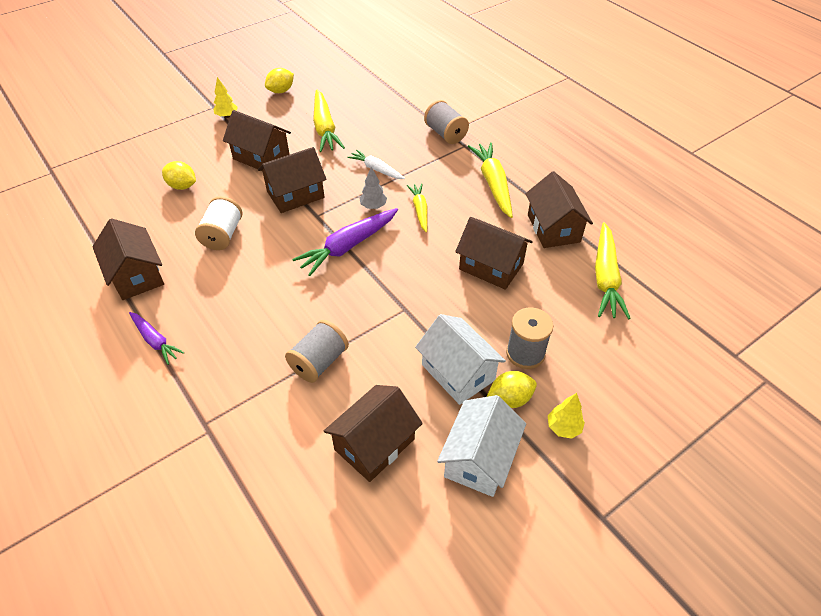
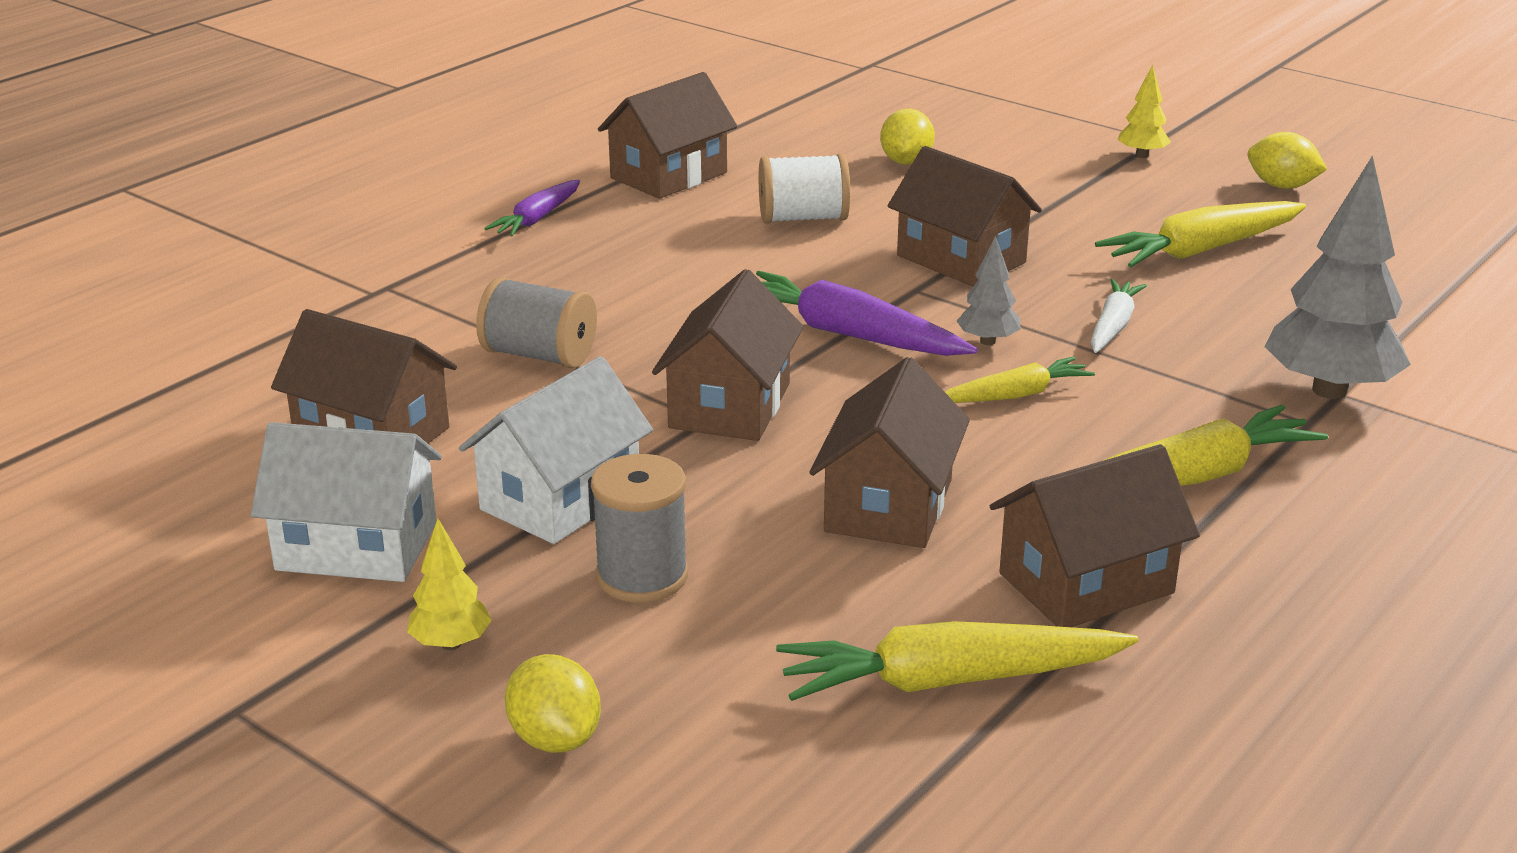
camera: 75 degrees right, 20 degrees down
(261, 156) = (1047, 208): brown house -> brown house (730, 406)
(445, 134) = (1329, 390): grey spool -> grey tree
(510, 399) = (510, 568): yellow lemon -> yellow lemon (555, 738)

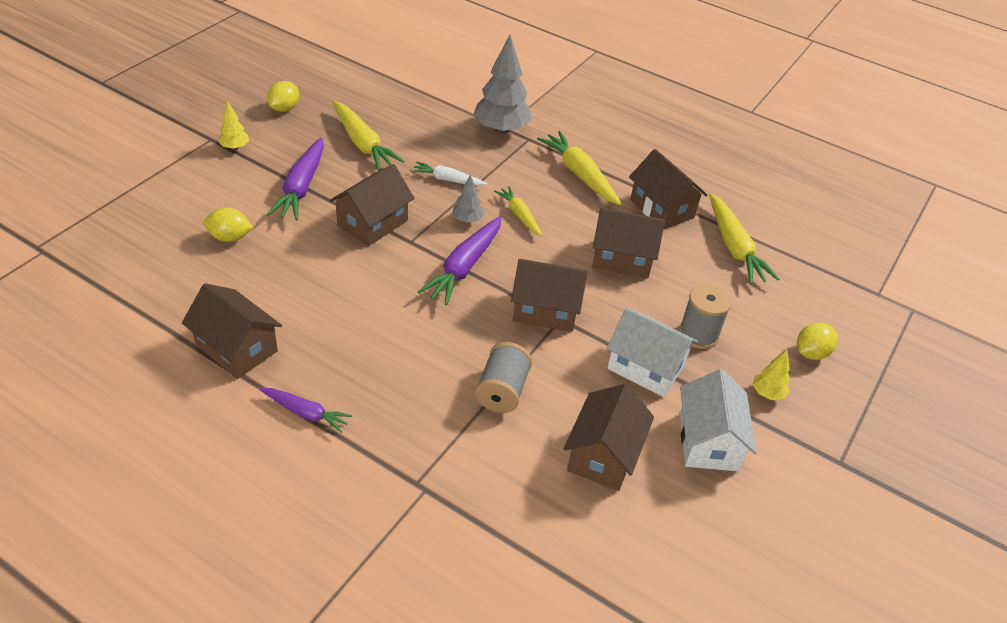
camera: 100 degrees left, 15 degrees up
(803, 218) = (314, 283): white spool -> none
(1048, 204) = (301, 187): none -> purple carrot

